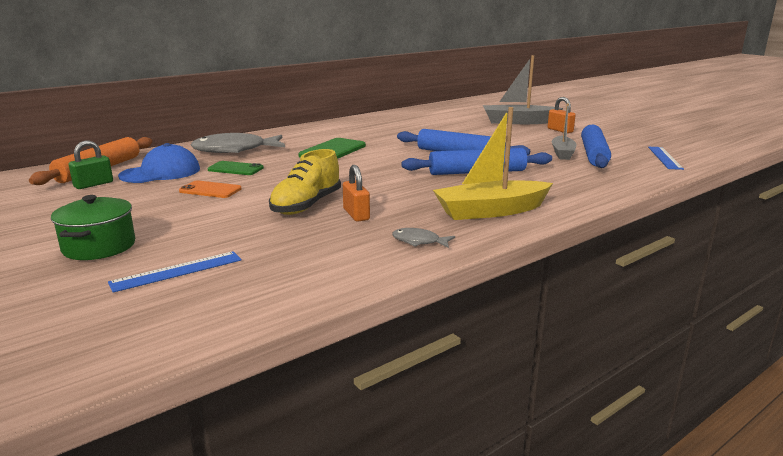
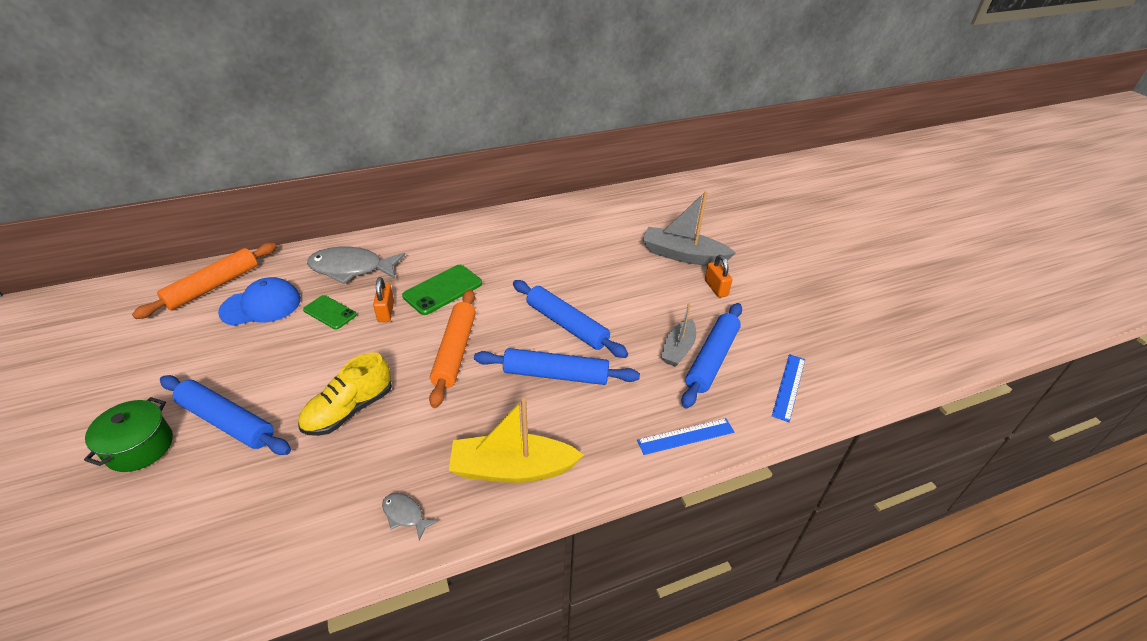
camera: 15 degrees right, 20 degrees up
(93, 184) = (194, 318): green padlock -> none
(177, 271) = (175, 512): blue ruler -> blue ruler (686, 436)
(185, 224) = (226, 421): none -> blue rolling pin
(210, 190) = (284, 355): orange phone -> none
(356, 214) = (382, 441): orange padlock -> orange padlock (386, 312)
(376, 172) = (455, 351): none -> orange rolling pin

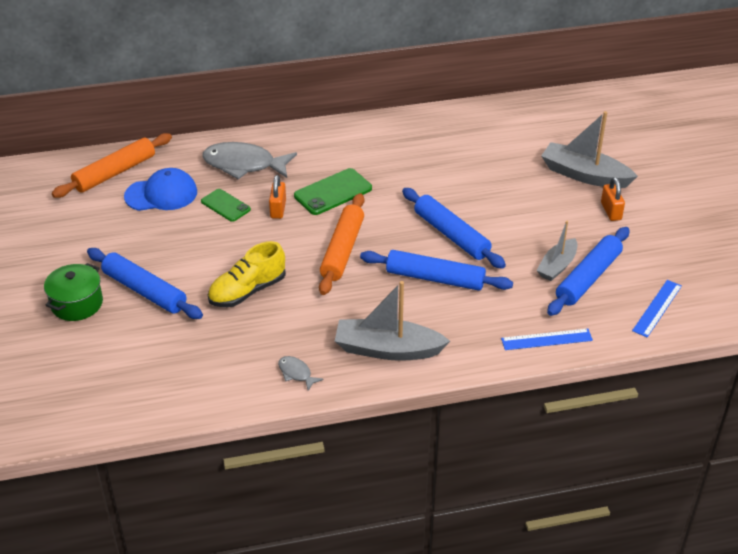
camera: 10 degrees right, 0 degrees up
(512, 469) = (387, 349): yellow boat -> grey boat

